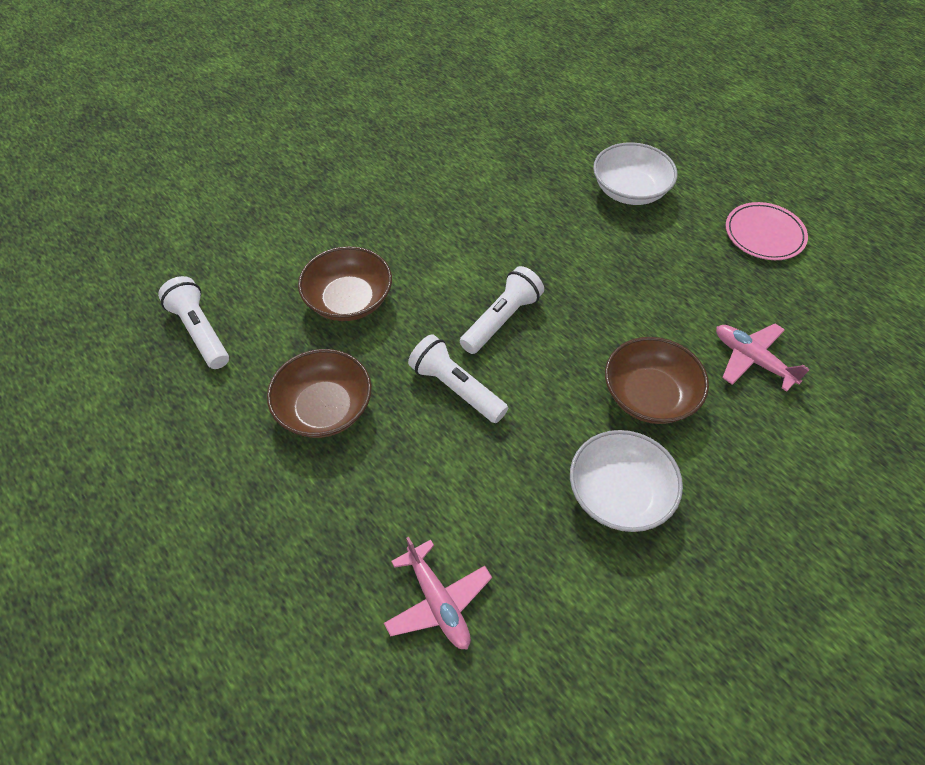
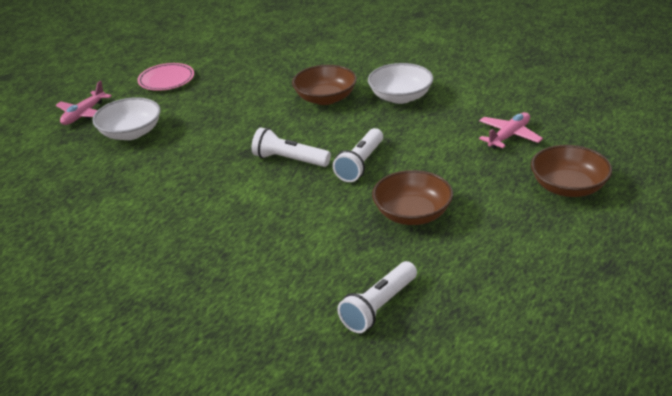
camera: 105 degrees left, 20 degrees down
(349, 300) = (303, 234): brown bowl -> brown bowl (568, 187)
(752, 360) = (280, 72): pink plane -> pink plane (84, 114)

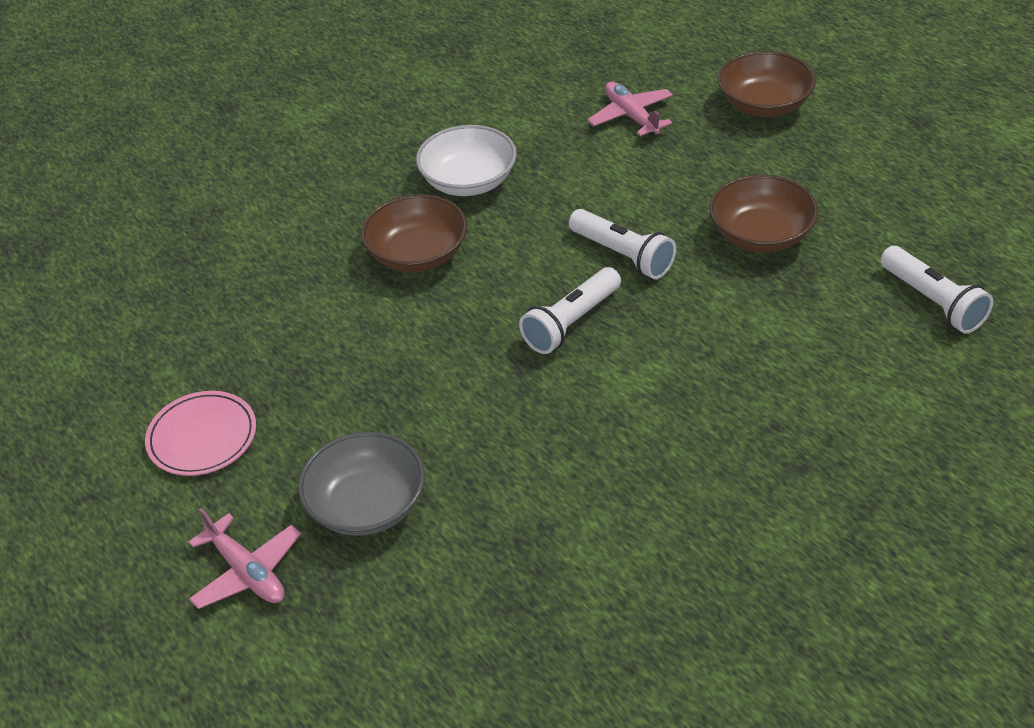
camera: 70 degrees left, 10 degrees up
(131, 133) = (367, 505): white bowl -> grey bowl

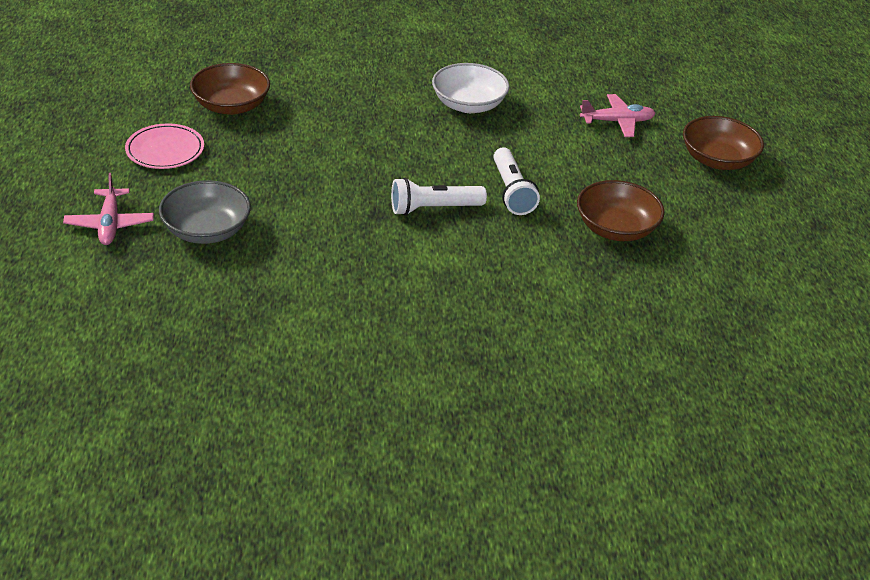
camera: 30 degrees right, 5 degrees down
(418, 254) = (390, 126): brown bowl -> brown bowl (231, 106)
(631, 116) = (617, 122): pink plane -> pink plane turned 75 degrees clockwise
(933, 302) = (683, 327): white flashlight -> none

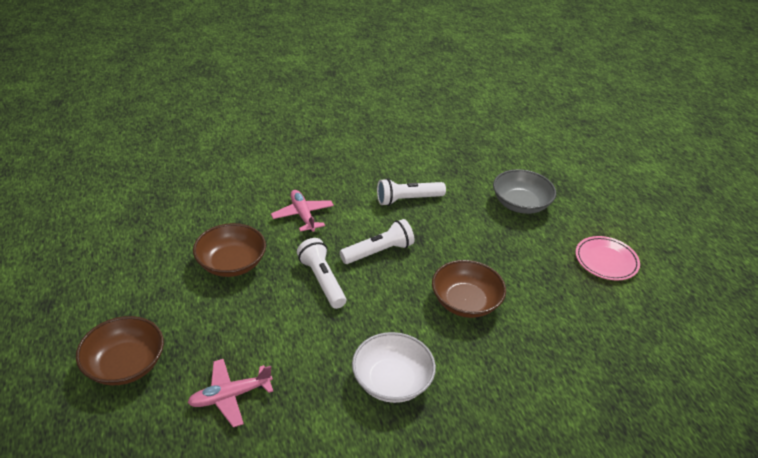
camera: 165 degrees right, 0 degrees up
(110, 224) = (581, 196): pink plane -> pink plane (303, 215)
(231, 106) = (601, 320): brown bowl -> brown bowl (465, 302)
(362, 265) = (408, 200): none -> white flashlight

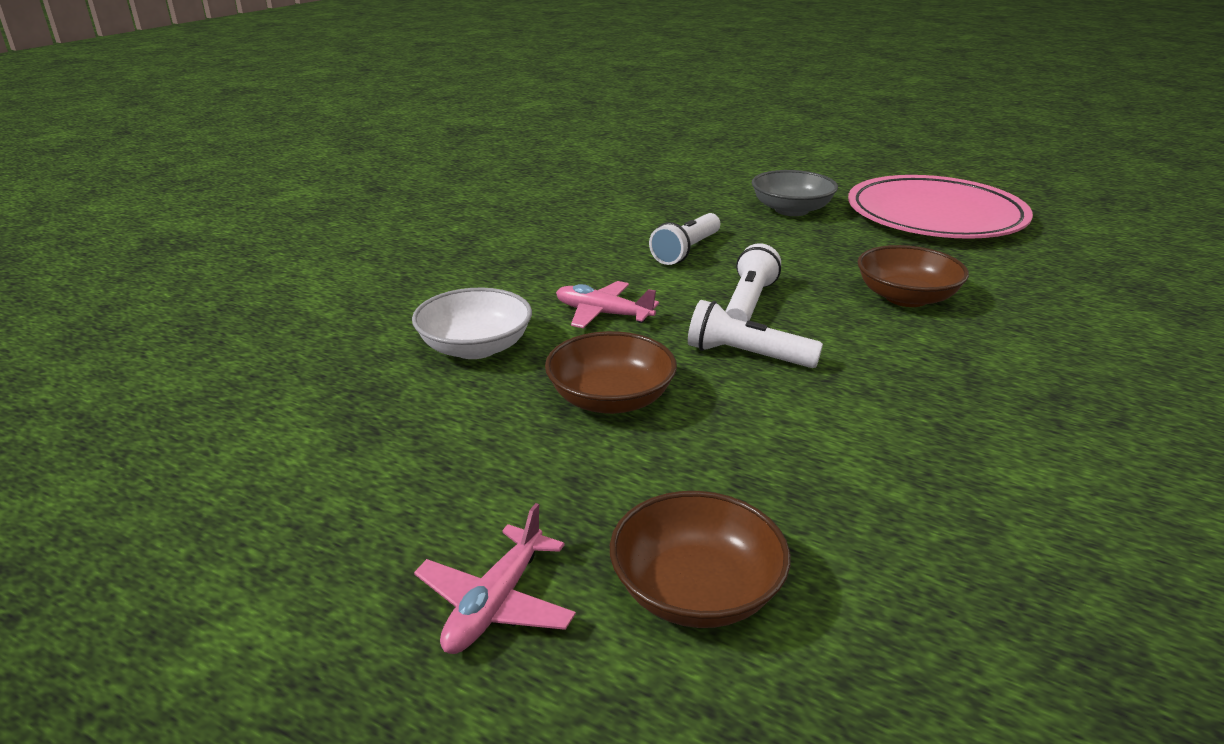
camera: 40 degrees left, 10 degrees down
(230, 396) = (887, 521): pink plane -> pink plane (495, 603)
(392, 381) = (989, 393): white bowl -> white bowl (475, 347)
(606, 260) = (935, 216): pink plate -> pink plate, size x2.17

